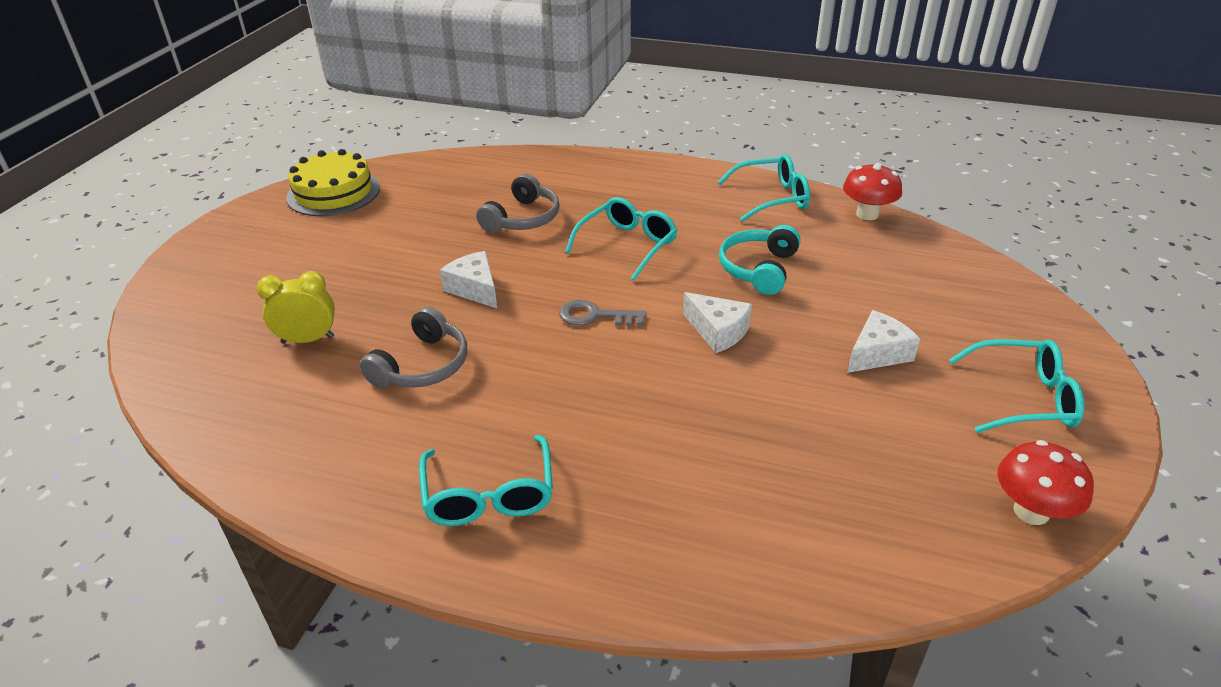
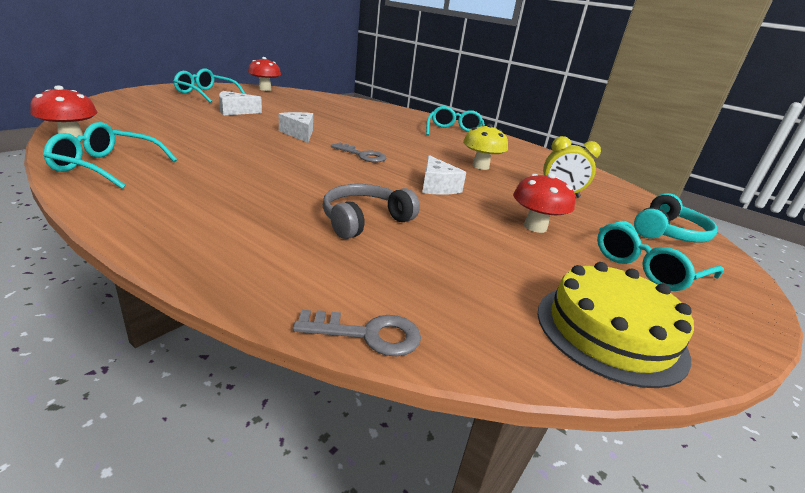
camera: 165 degrees left, 10 degrees down
(362, 265) = (535, 227): none -> red mushroom
(422, 365) = (480, 166): grey headphones -> yellow mushroom
(477, 156) = (368, 334): none -> grey key
(627, 245) = (293, 176): turquoise glasses -> turquoise glasses (647, 267)
(758, 269) = (224, 142): turquoise headphones -> turquoise headphones (668, 232)

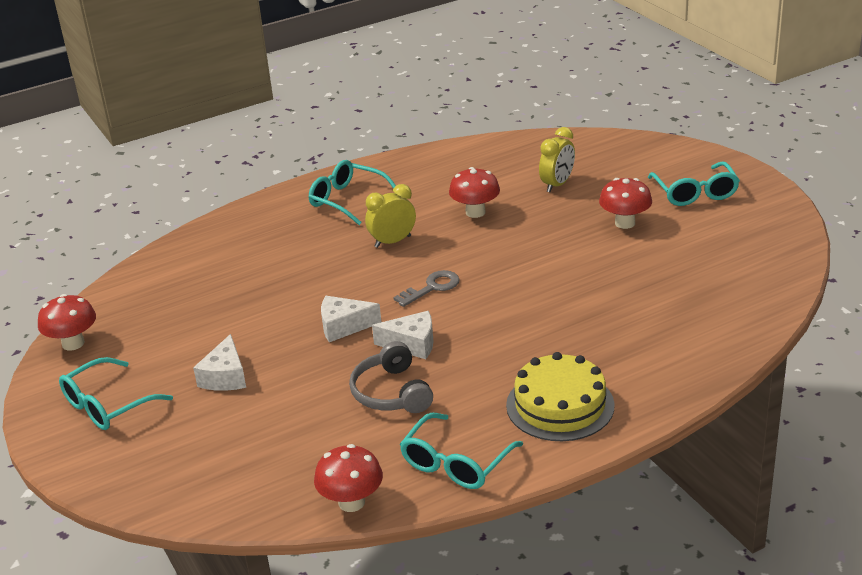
camera: 60 degrees left, 5 degrees up
(364, 220) = (604, 311): grey headphones -> grey headphones (391, 393)
(368, 334) = (759, 332): grey key -> none
(415, 144) = (392, 241): none -> yellow clock
(437, 186) = (531, 255): white cheese -> white cheese (412, 344)
(480, 166) = (475, 212): yellow mushroom -> red mushroom
(610, 331) = (767, 240): yellow cake -> yellow cake (560, 405)
(668, 232) = (642, 157): turquoise headphones -> none

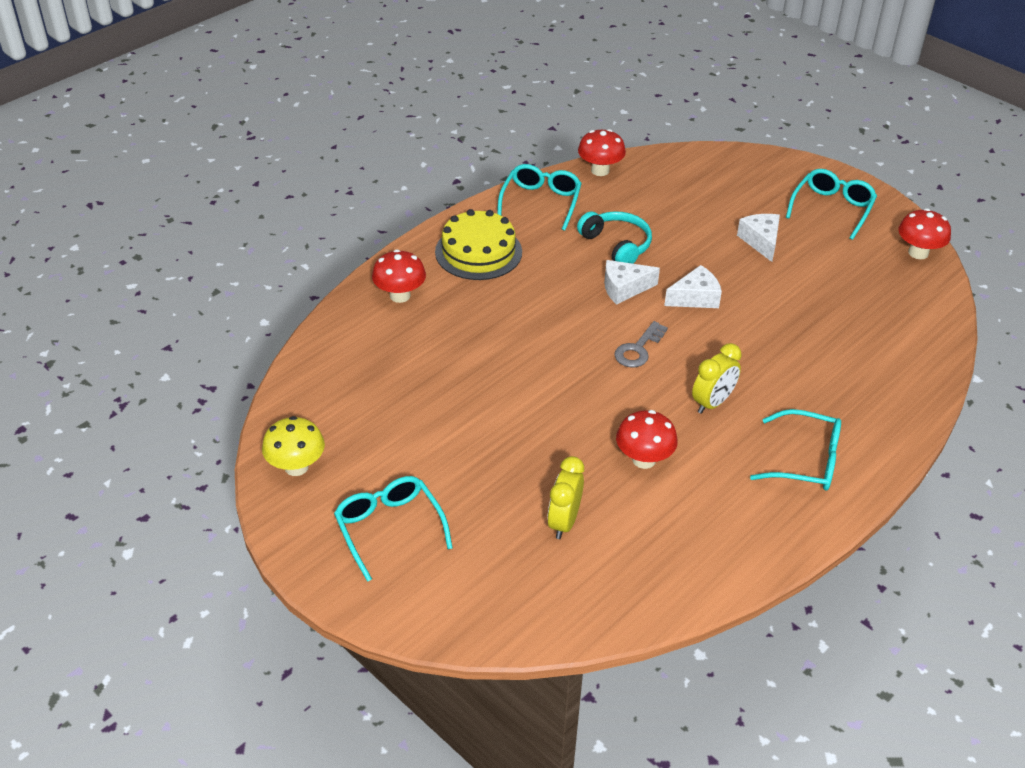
camera: 160 degrees right, 10 degrees up
(391, 393) = (617, 245): grey headphones -> turquoise headphones
(625, 223) = (466, 464): red mushroom -> red mushroom (400, 295)
(773, 235) = (296, 467): none -> yellow mushroom

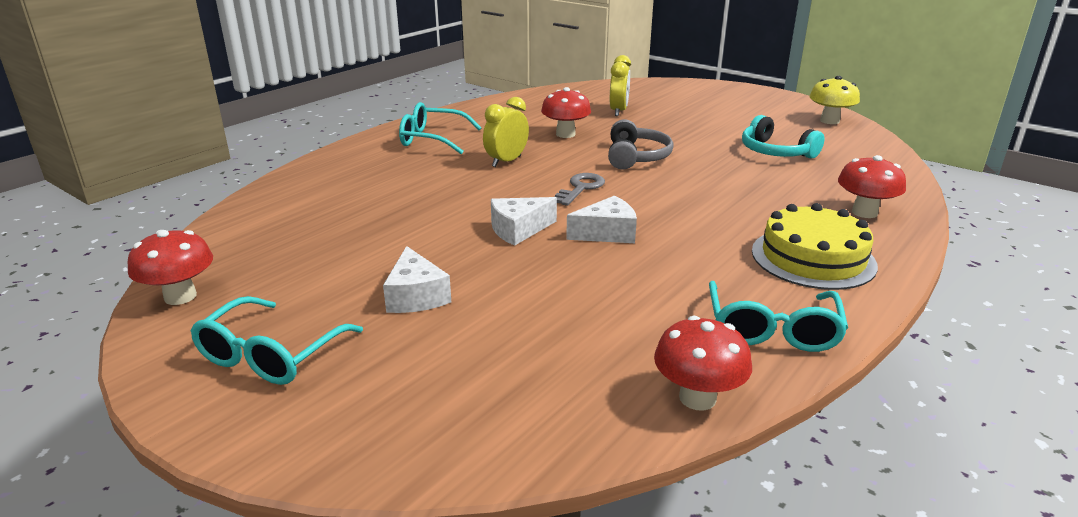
camera: 175 degrees right, 15 degrees down
(389, 528) = (737, 105): turquoise glasses -> none
(570, 400) = (636, 157): none -> grey headphones
(617, 245) = (629, 277): turquoise headphones -> turquoise headphones (775, 152)

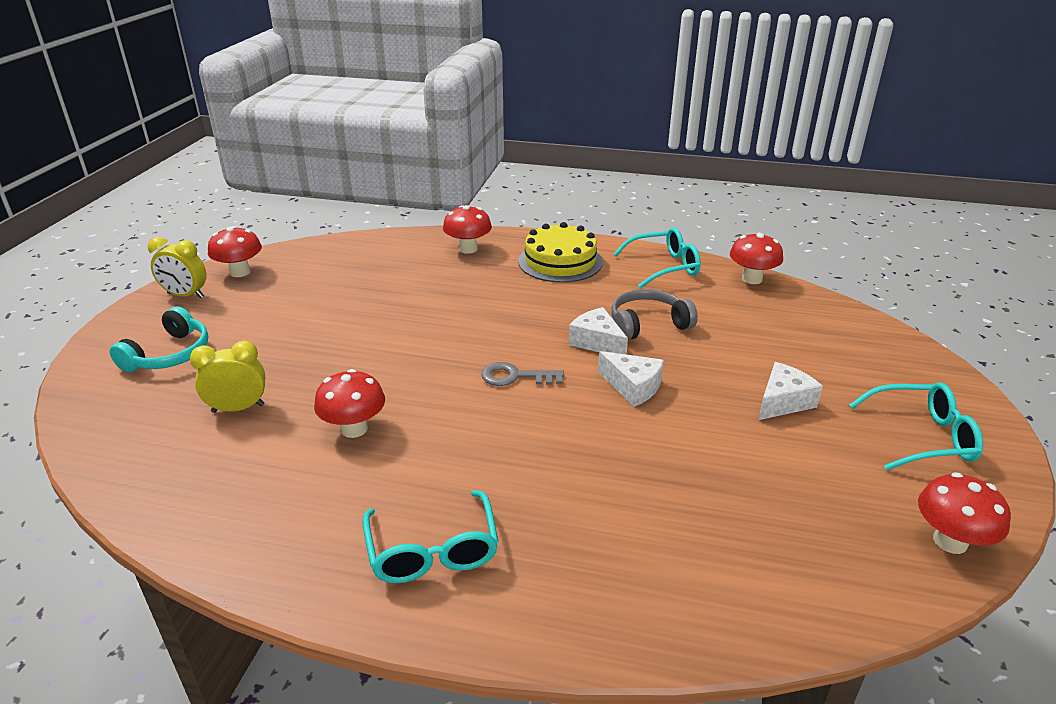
camera: 115 degrees left, 5 degrees up
(506, 161) = (475, 448): yellow clock -> yellow clock (185, 295)
(636, 157) = (408, 362): grey headphones -> grey headphones (648, 324)
(775, 152) = (351, 291): turquoise headphones -> turquoise headphones (169, 355)
(829, 121) = (240, 272): yellow mushroom -> red mushroom

